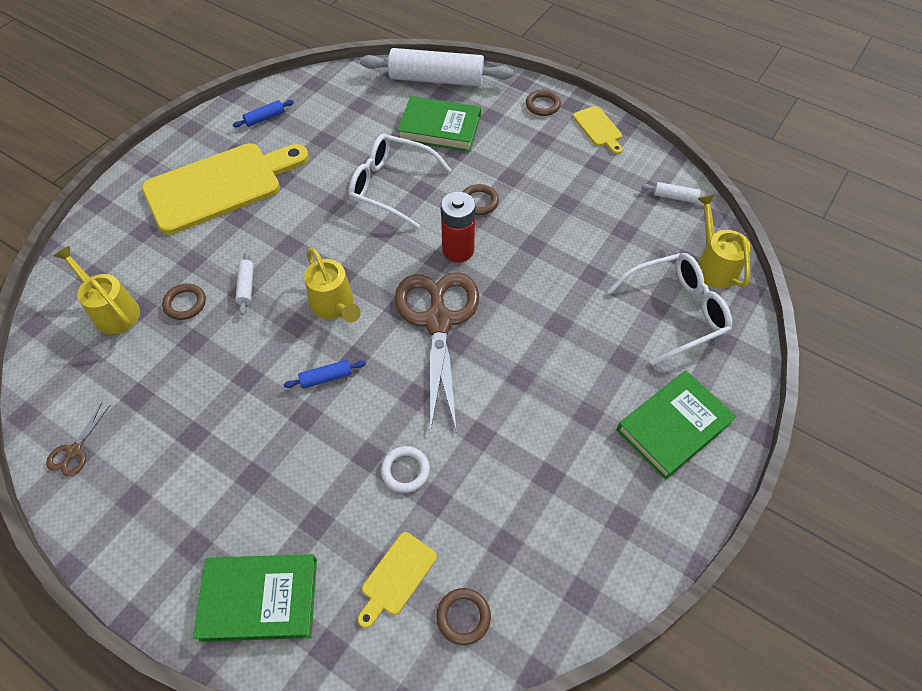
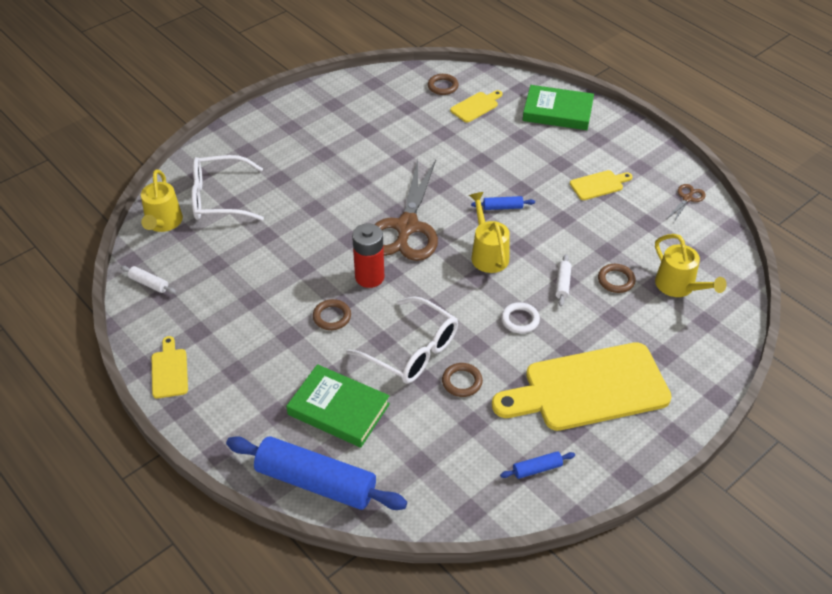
camera: 165 degrees left, 10 degrees down
(197, 447) = (599, 185): none -> yellow cutting board
(405, 470) = (458, 148): white ring -> white ring (520, 320)
(437, 79) = (316, 482): white rolling pin -> blue rolling pin
(542, 105) = (210, 414): brown ring -> brown ring (462, 382)
(673, 426) = (271, 137): green book -> none

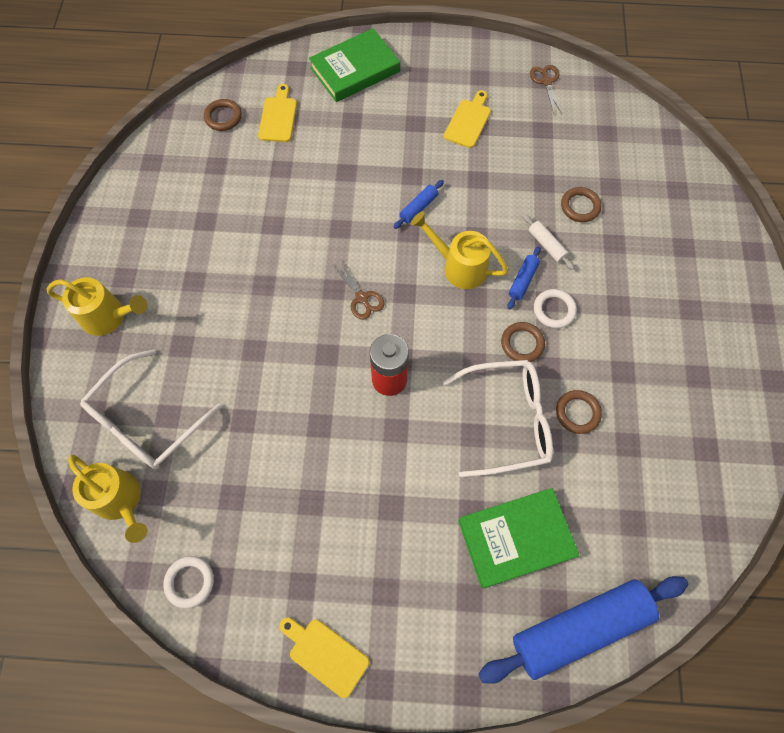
camera: 45 degrees left, 20 degrees up
(149, 283) = (190, 582): white rolling pin -> white ring
(332, 317) = (404, 451): brown ring -> brown ring (522, 343)
(406, 227) = (362, 298): brown scissors -> brown scissors, size x0.41
(537, 469) = (715, 438): blue rolling pin -> blue rolling pin (523, 280)
(588, 388) = (669, 328): yellow cutting board -> none
(679, 287) = (629, 173): yellow watering can -> yellow watering can (109, 317)

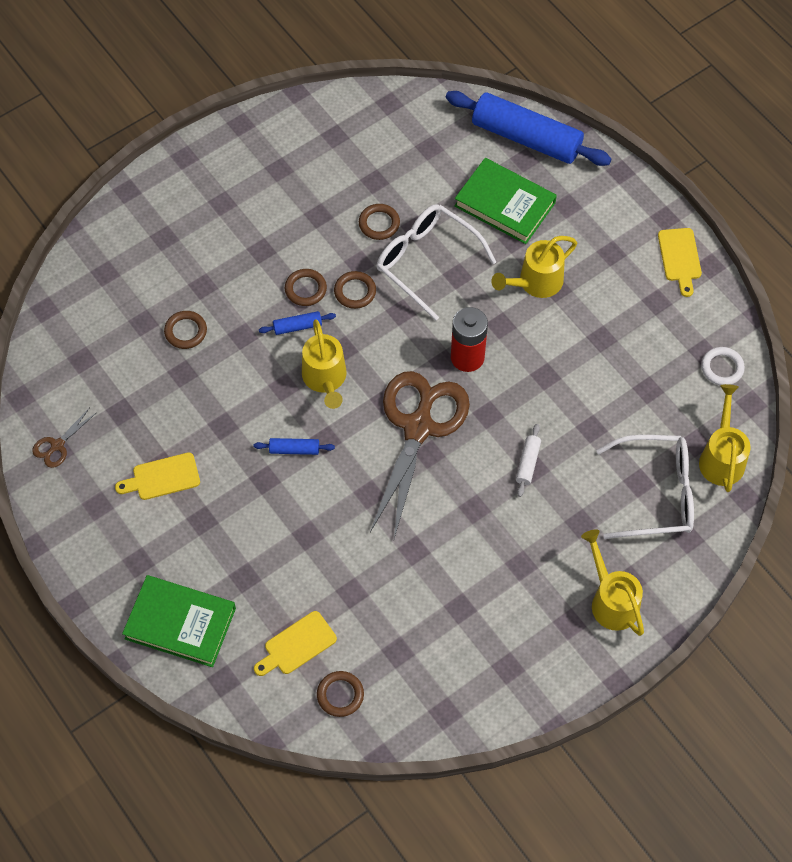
camera: 130 degrees left, 5 degrees down
(362, 298) = (418, 427): brown scissors -> brown scissors, size x2.45
(412, 493) = (535, 283): none -> yellow watering can
(546, 245) = (248, 331): white rolling pin -> white rolling pin (528, 463)
(554, 310) = (305, 289): white ring -> brown ring

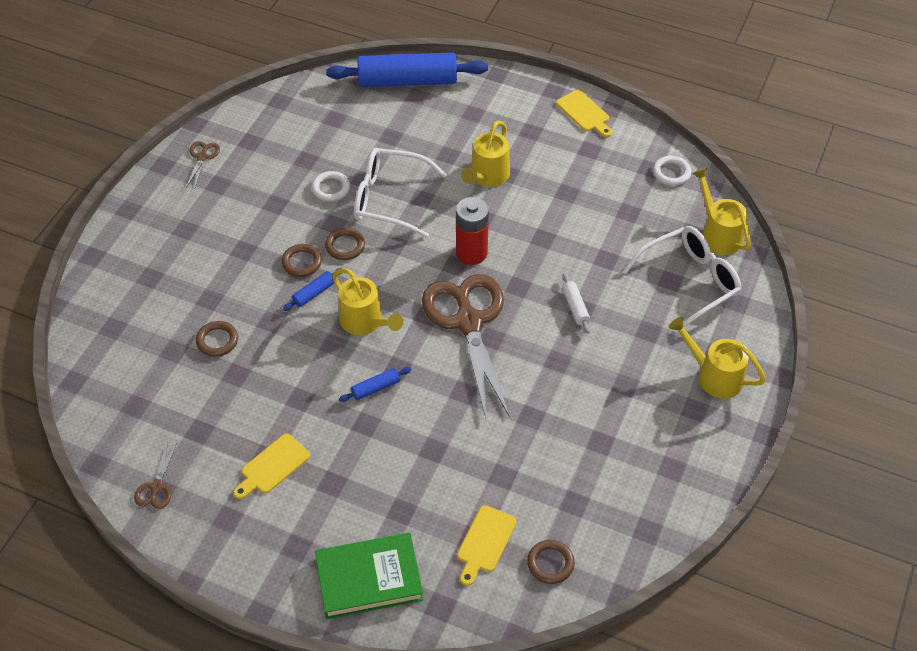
camera: 30 degrees left, 10 degrees down
(281, 132) = (202, 157): none -> brown scissors
(379, 223) = (331, 188): brown ring -> white ring
(505, 204) = (423, 133): green book -> none

